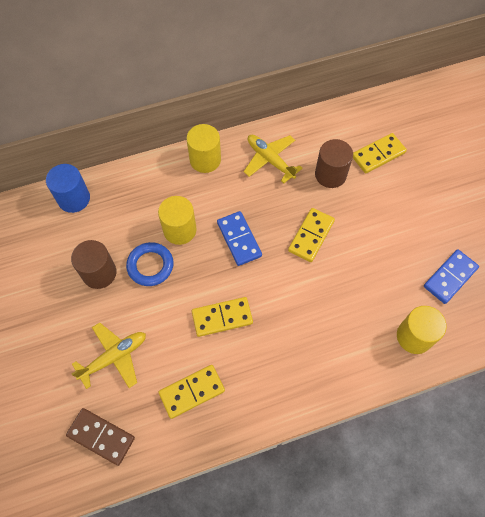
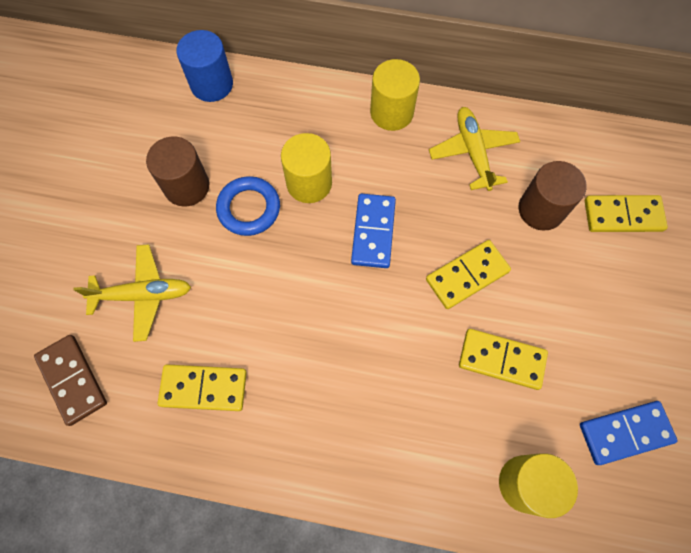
camera: 30 degrees right, 5 degrees up
(222, 318) = (294, 318): yellow domino -> yellow domino (501, 360)

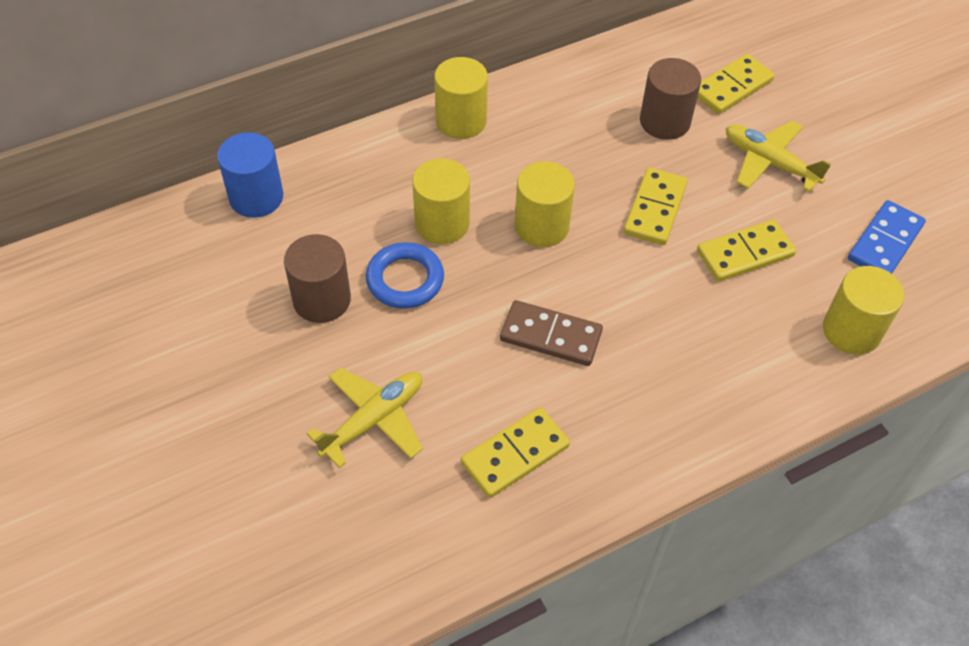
camera: 40 degrees left, 15 degrees down
(72, 380) = (377, 541): brown domino -> brown domino (550, 336)
(373, 232) = (541, 226): blue domino -> yellow cylinder
(472, 152) = (565, 111): yellow plane -> yellow plane (769, 162)

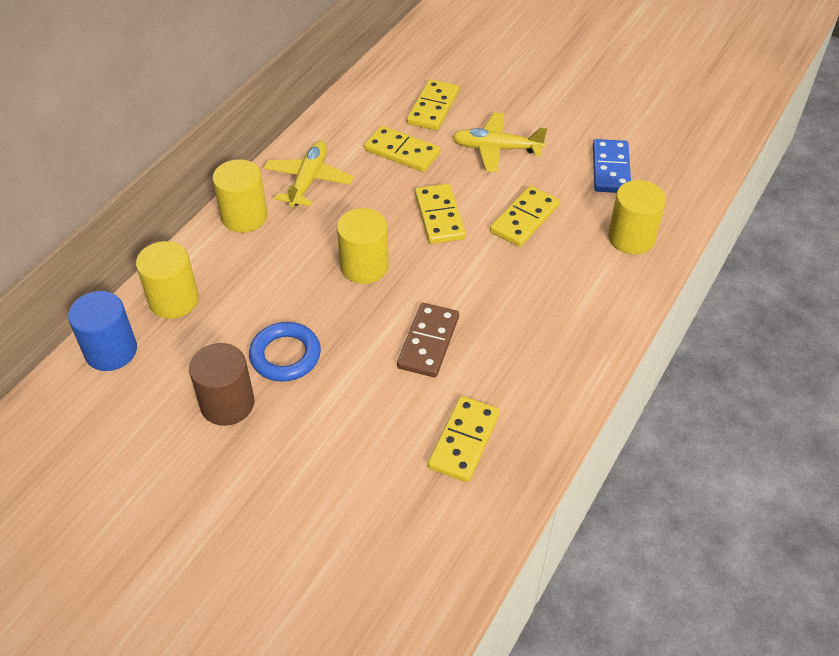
camera: 30 degrees left, 5 degrees down
(373, 419) = (337, 473): yellow plane -> yellow plane (308, 180)
(442, 223) = (284, 299): yellow cylinder -> yellow cylinder (174, 300)
(550, 336) = (428, 342): brown domino -> brown domino turned 60 degrees counterclockwise
(664, 121) = (402, 152): brown cylinder -> yellow domino

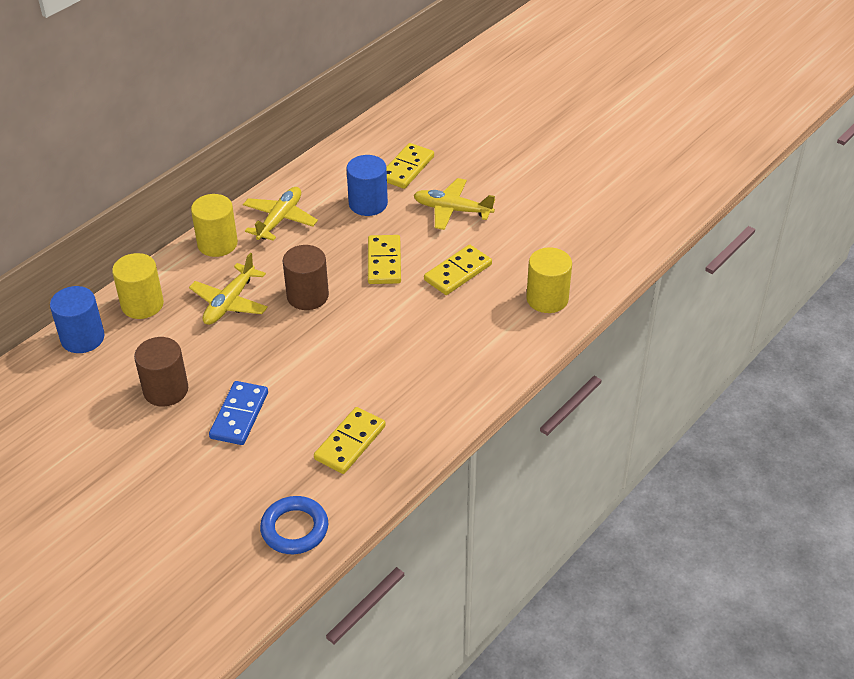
camera: 10 degrees right, 5 degrees down
(276, 285) = (229, 303): none -> yellow plane
(285, 355) = (222, 359): blue ring -> blue ring (294, 529)
(364, 266) = (307, 296): yellow cylinder -> brown cylinder
(402, 152) = (368, 204): yellow domino -> blue cylinder
(428, 342) = (344, 363): brown domino -> none
(611, 169) = (549, 238): blue domino -> blue domino (239, 415)

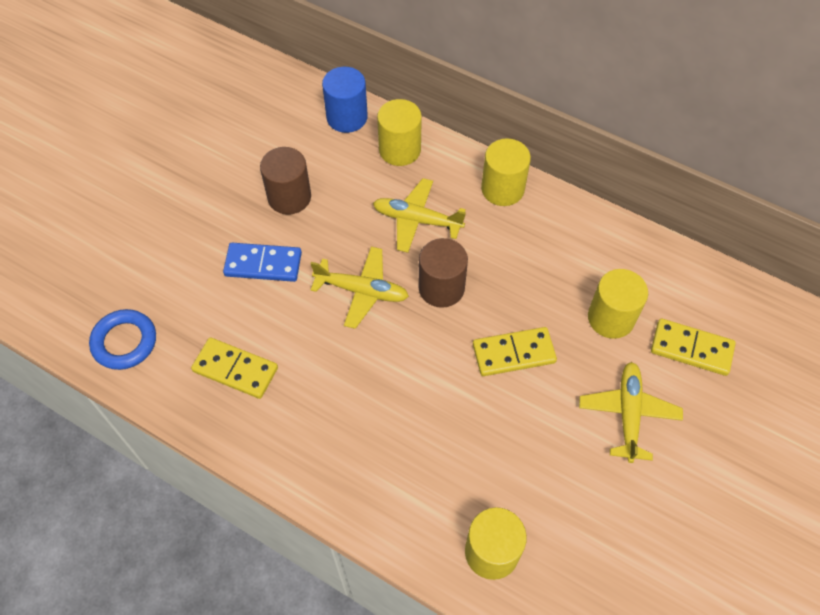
camera: 80 degrees right, 15 degrees up
(280, 219) = (557, 236): yellow plane -> yellow plane (362, 291)
(368, 204) = (611, 318): blue cylinder -> yellow cylinder
(458, 272) = (515, 437): yellow domino -> none

